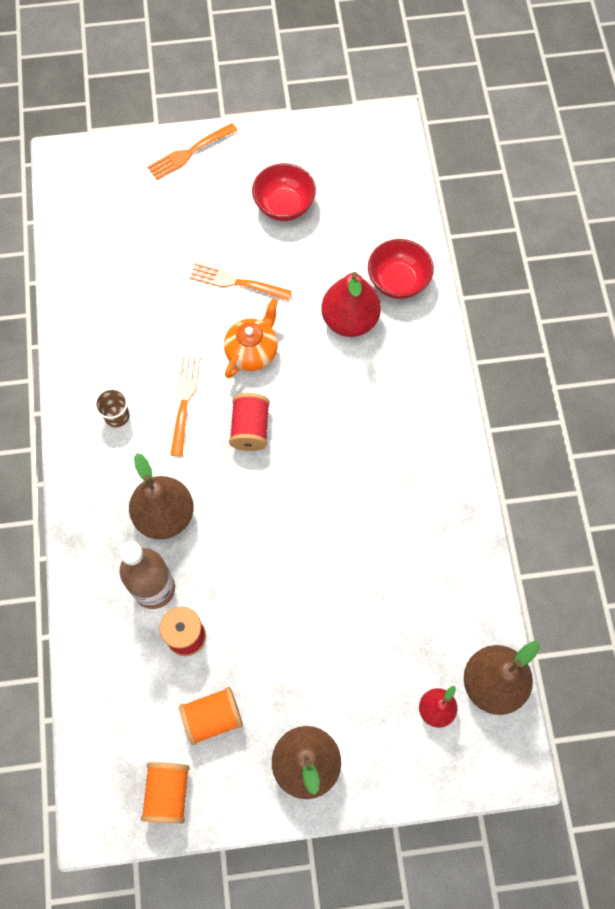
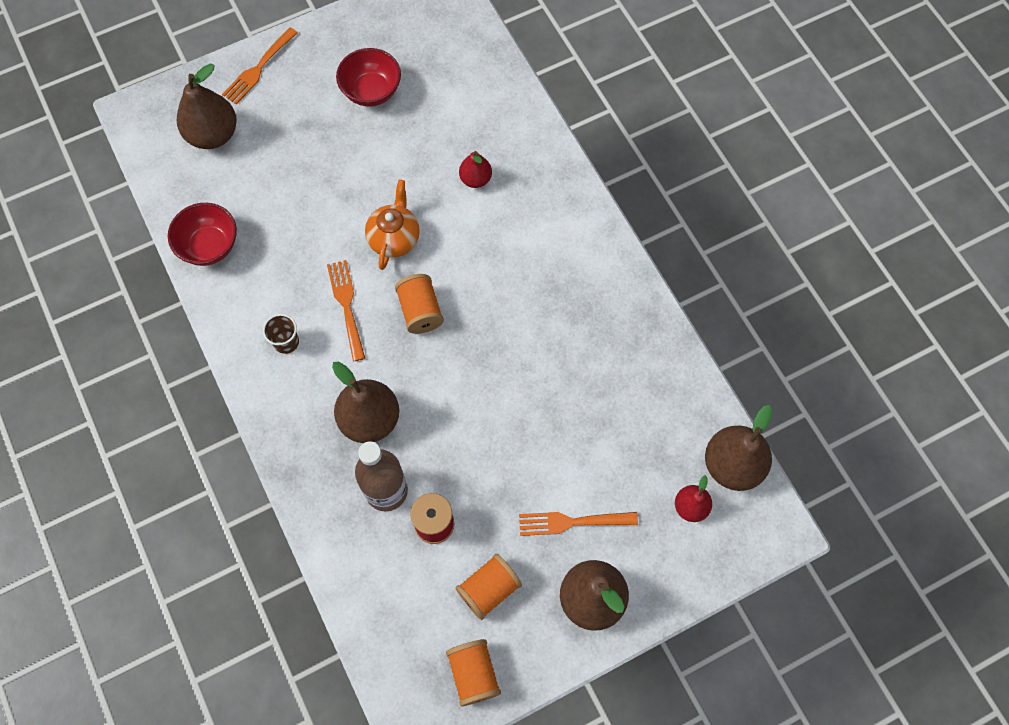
camera: 20 degrees left, 0 degrees up
(125, 201) = (213, 134): none -> brown pear
(236, 282) = (352, 177): orange fork -> orange fork (572, 522)
(250, 428) = (420, 311): red spool -> orange spool
(349, 320) = (475, 179): red pear -> red pear, size x0.56
(398, 282) = (507, 129): red bowl -> red bowl (209, 246)

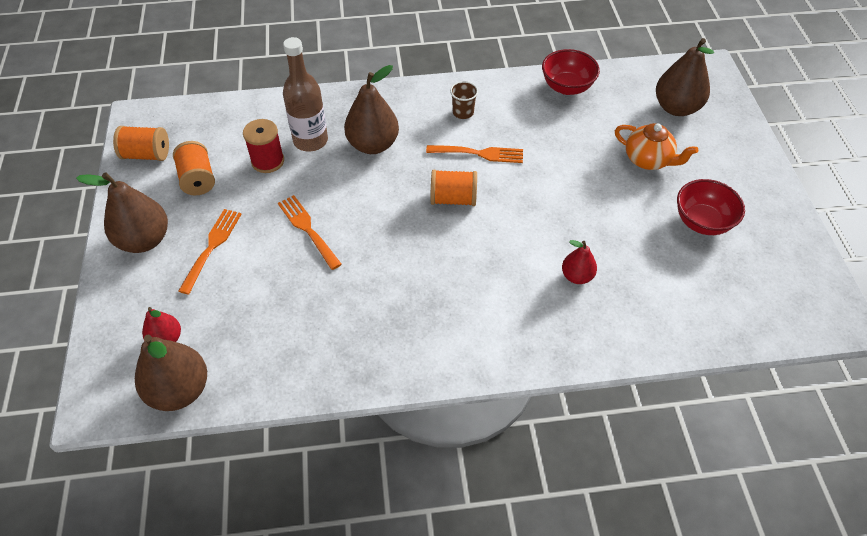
camera: 110 degrees right, 15 degrees down
(258, 68) = (744, 149): orange fork -> orange fork (308, 229)
(394, 238) = (532, 199): orange teapot -> orange teapot (648, 160)

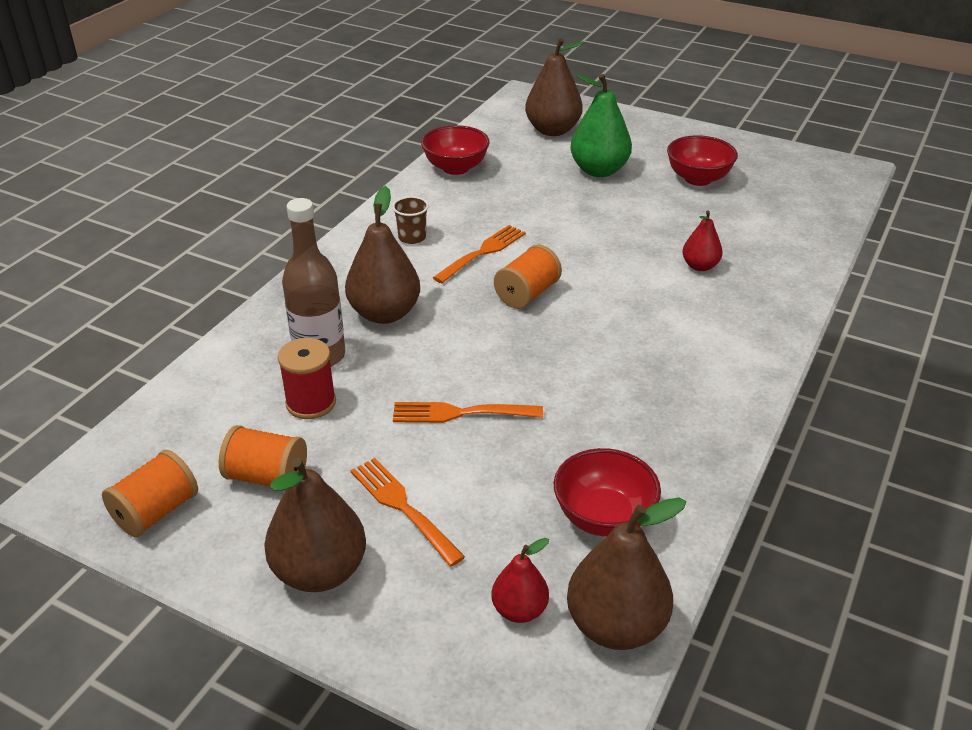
camera: 55 degrees left, 15 degrees down
(264, 343) = (603, 517): none -> red bowl
(648, 160) = (599, 170): orange teapot -> green pear

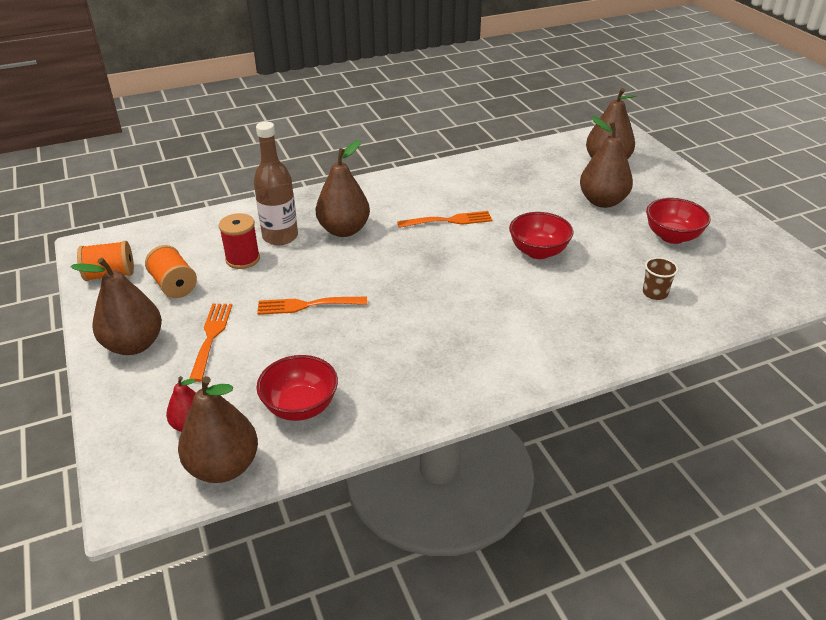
camera: 40 degrees right, 0 degrees up
(412, 237) = (419, 193): brown cup -> brown cup (655, 293)
(455, 168) = (505, 162): red bowl -> red bowl (538, 252)
(460, 413) = (307, 305): orange fork -> orange fork turned 45 degrees counterclockwise
(527, 294) = (440, 257): orange spool -> none
(599, 170) = (602, 201): green pear -> brown pear
(700, 266) = (584, 295): red pear -> none

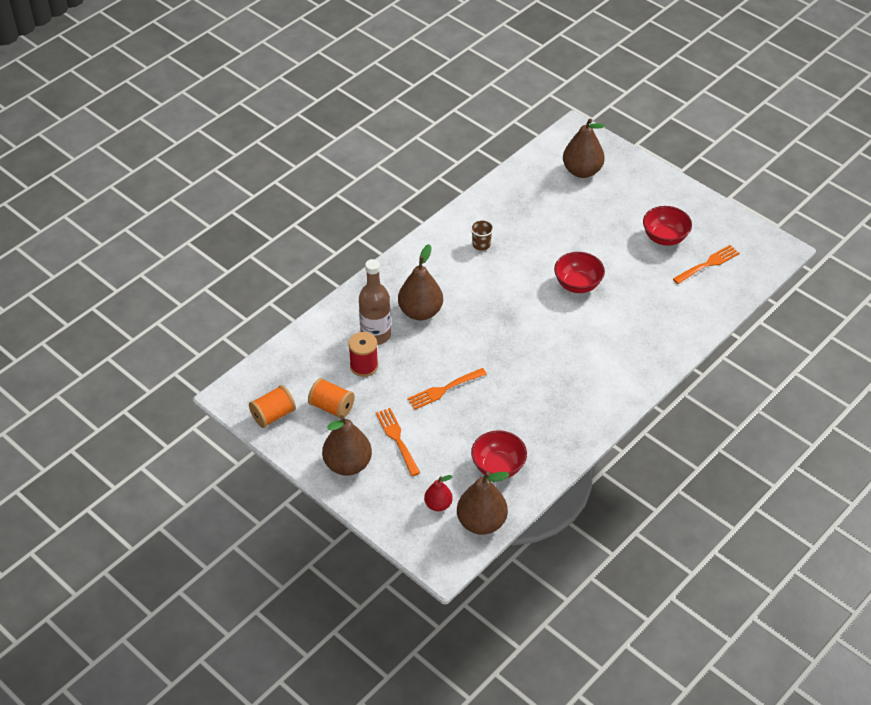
camera: 25 degrees left, 10 degrees up
(449, 221) = (494, 275): orange fork -> orange fork (708, 264)
(602, 201) = (599, 217): brown pear -> none
(655, 293) = (674, 296): brown cup -> brown cup (481, 244)

